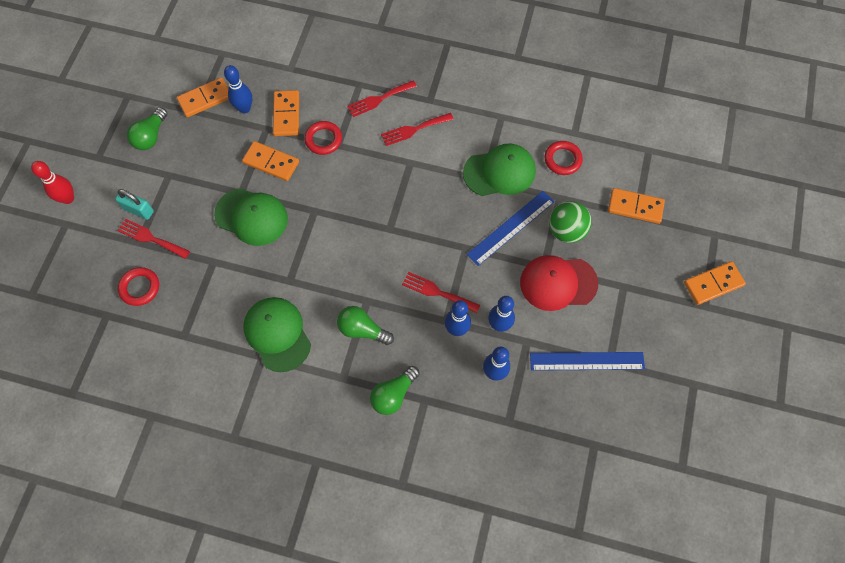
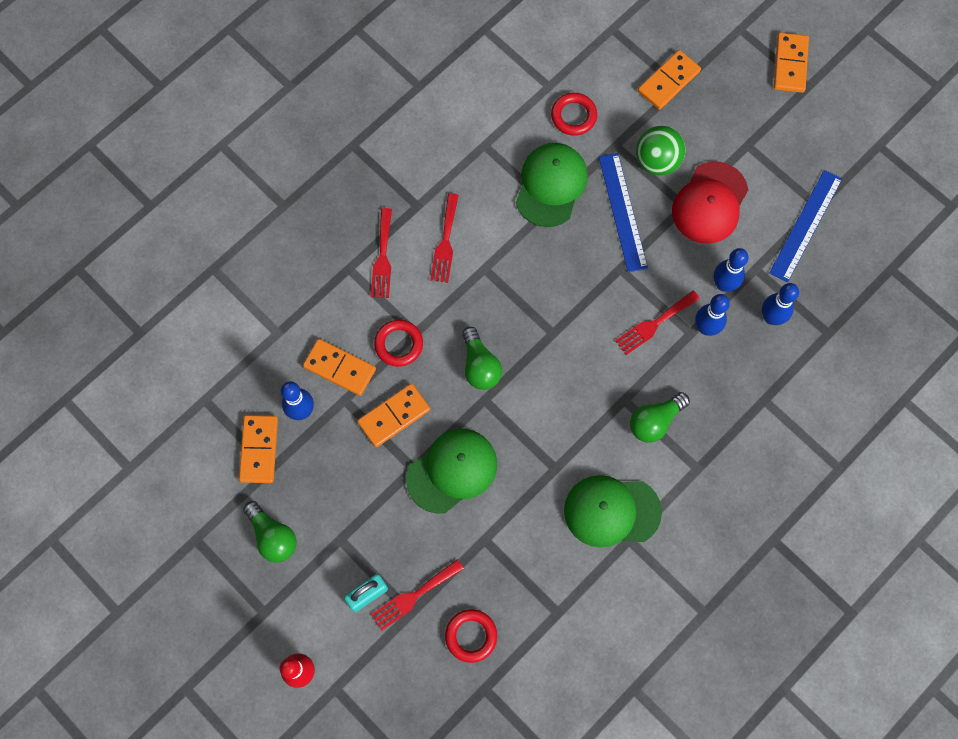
camera: 60 degrees left, 5 degrees up
(393, 394) = (742, 427): green light bulb -> green light bulb (479, 365)

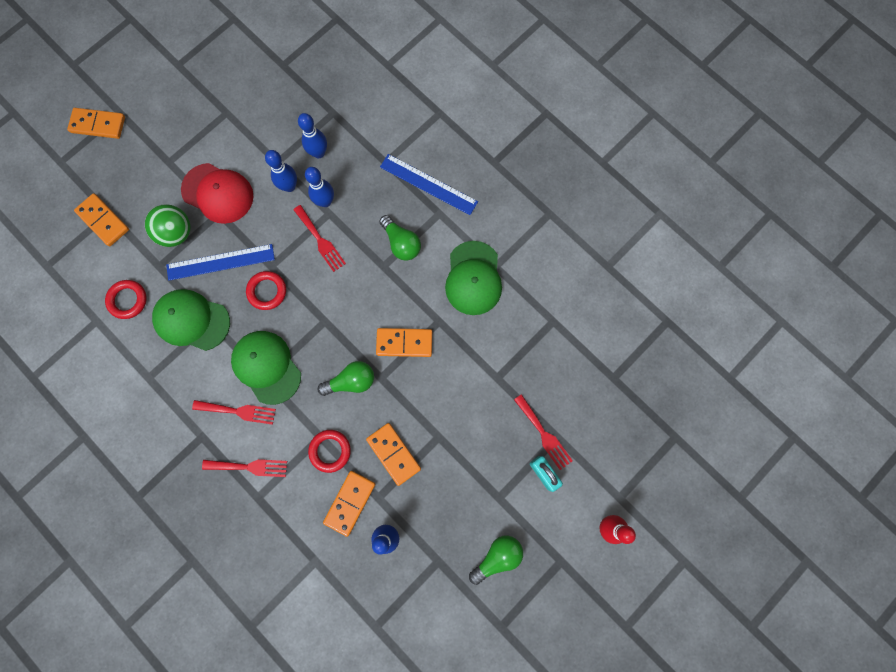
camera: 90 degrees left, 5 degrees up
(259, 449) = (422, 573): orange domino -> orange domino (404, 343)
(452, 471) = (441, 404): green cap -> green cap (266, 367)
(471, 636) = (573, 388): red ring -> red ring (267, 291)
(805, 225) = (242, 122): blue ruler -> blue ruler (428, 184)

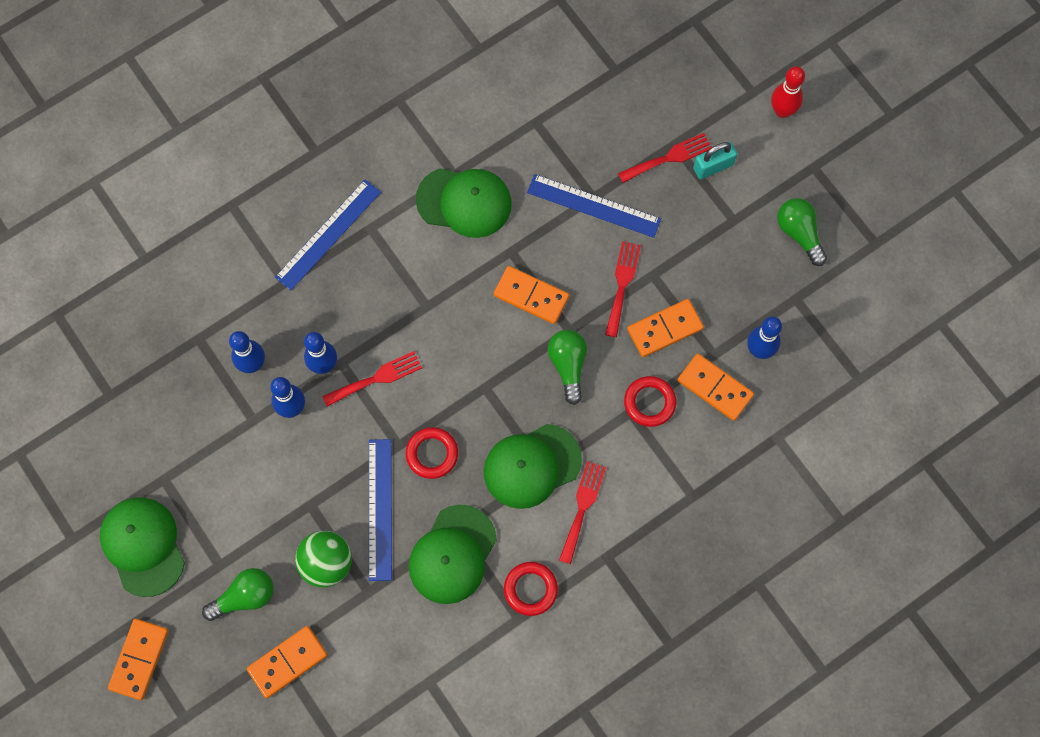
camera: 80 degrees left, 5 degrees down
(128, 300) = (408, 637): red ring -> red ring (530, 589)
(177, 110) = (143, 546): none -> green cap
(218, 193) = (281, 503): red cap -> none
(249, 467) = (654, 501): red fork -> red fork (622, 284)
(401, 243) = (401, 280): green light bulb -> green light bulb (244, 597)
(404, 343) = (531, 296): orange domino -> orange domino turned 75 degrees counterclockwise
(489, 379) = (593, 206): none -> blue ruler

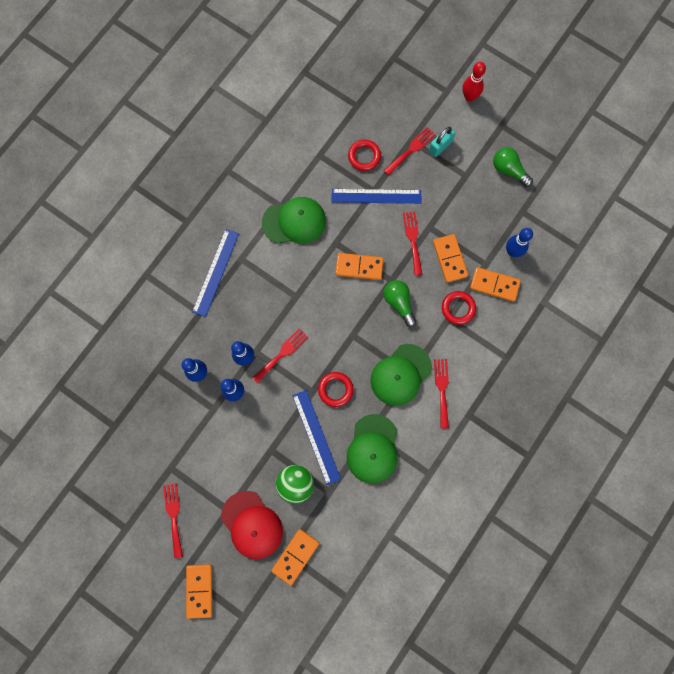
camera: 20 degrees left, 5 degrees up
(143, 546) = (174, 516): green cap -> red fork
(244, 597) = (252, 525): green light bulb -> red cap
(530, 589) = (430, 453): red ring -> red ring (364, 156)
(665, 329) = (450, 259): orange domino -> orange domino turned 60 degrees counterclockwise

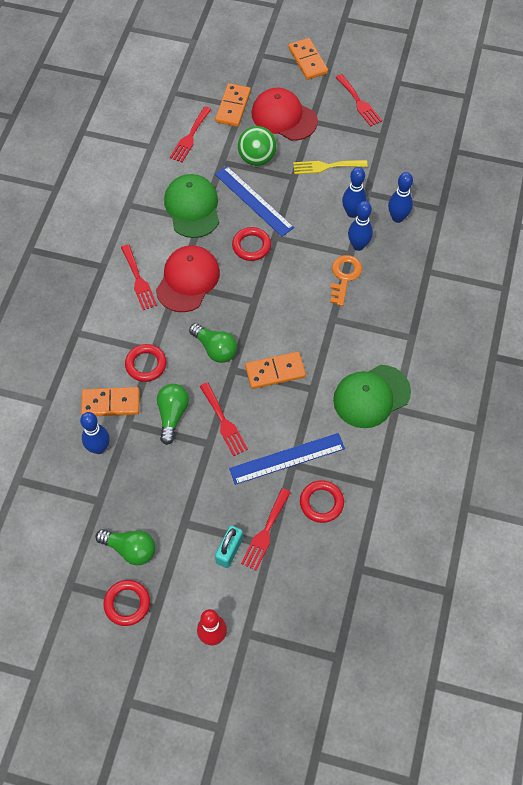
camera: 160 degrees right, 15 degrees down
(216, 272) = (432, 314): blue ruler -> none
(237, 451) = (326, 166): none -> yellow fork
(270, 331) = (344, 276): none -> orange key
(282, 354) = (321, 260): red fork -> red fork (190, 137)
(401, 374) = (187, 280): green cap -> red cap
(450, 259) = (172, 415): orange domino -> green light bulb
(520, 135) = (127, 603): none -> red ring

